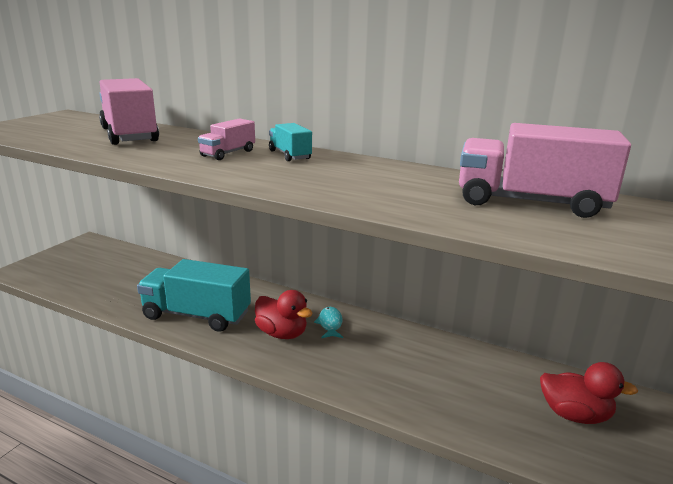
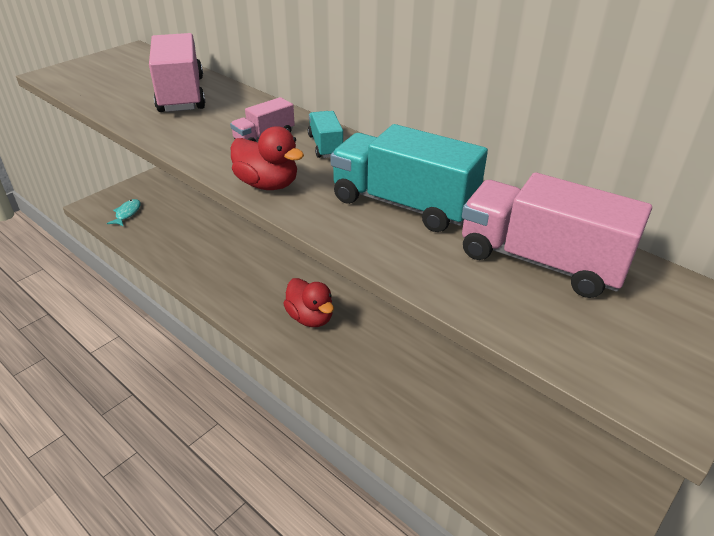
camera: 15 degrees right, 15 degrees up
(196, 315) = (237, 283): turquoise truck -> turquoise truck (403, 204)
(330, 324) = (361, 313): turquoise fish -> turquoise fish (127, 213)
(574, 415) = (565, 466): red duck -> red duck (267, 184)

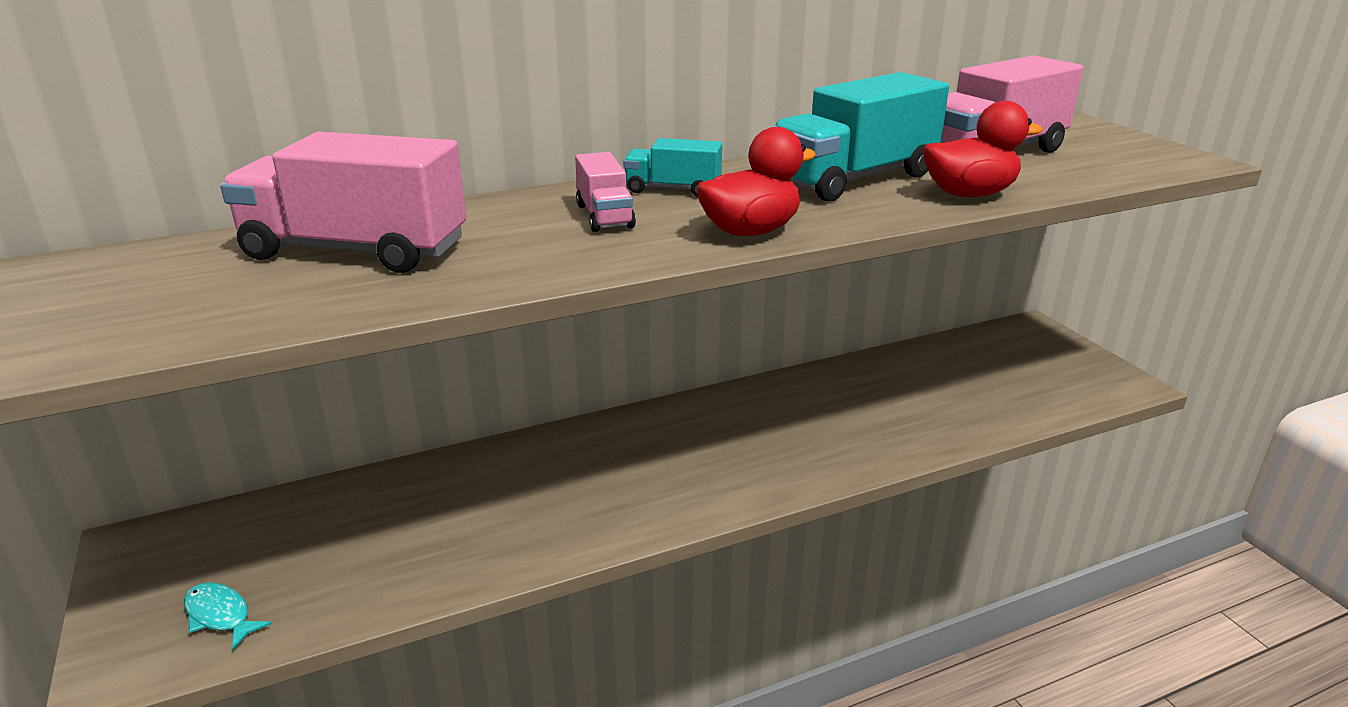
camera: 65 degrees left, 10 degrees down
(310, 318) = (721, 456): red duck -> red duck (969, 194)

